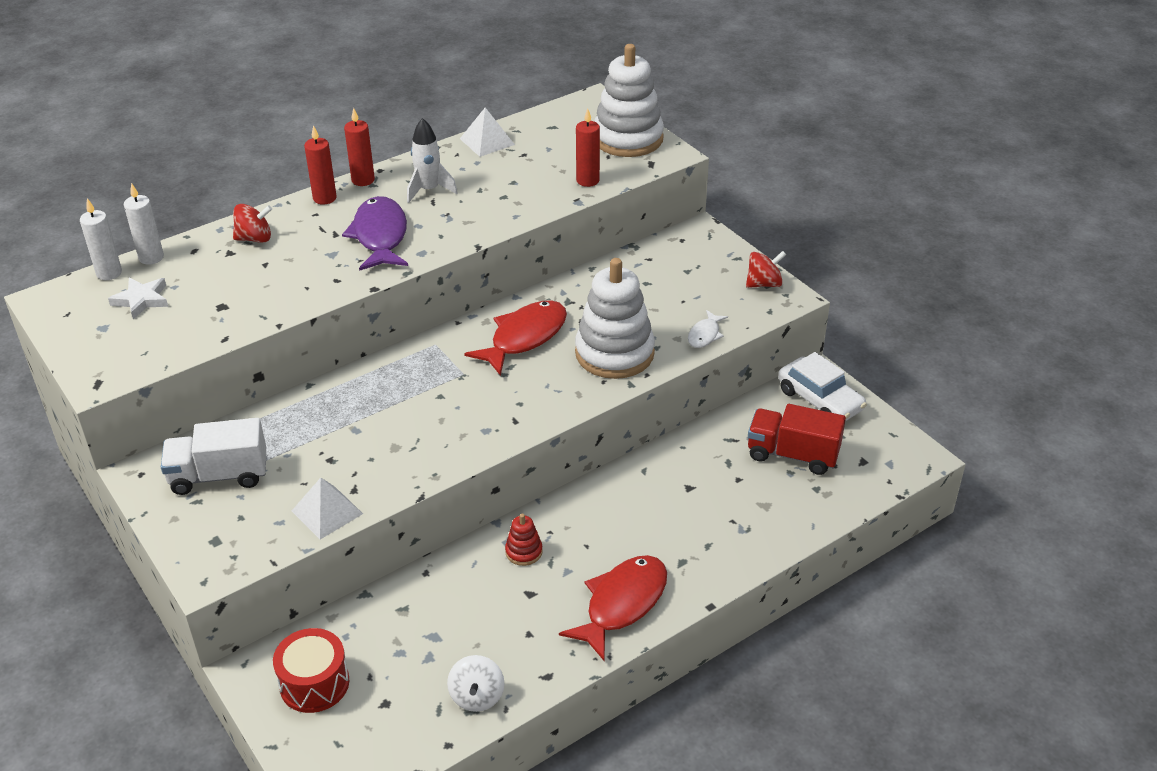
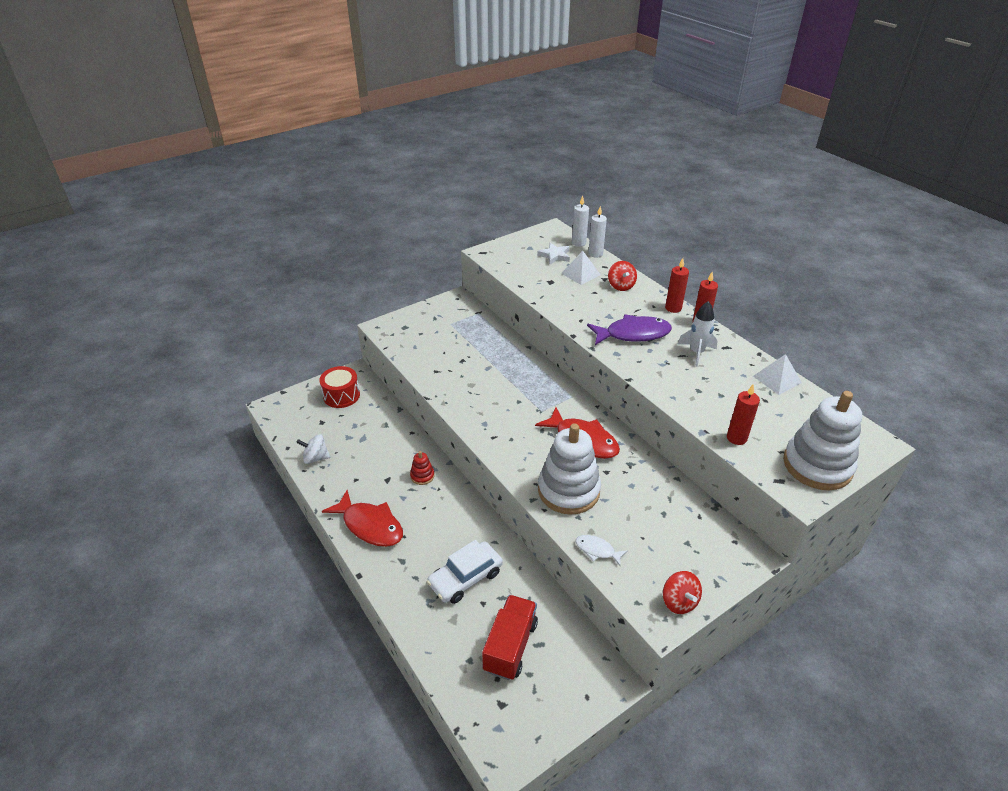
camera: 90 degrees right, 0 degrees up
(219, 475) = (453, 323): white truck -> none
(327, 512) = (419, 362): white pyramid -> white pyramid (580, 274)
(820, 400) = (582, 678): white car -> white car (465, 578)

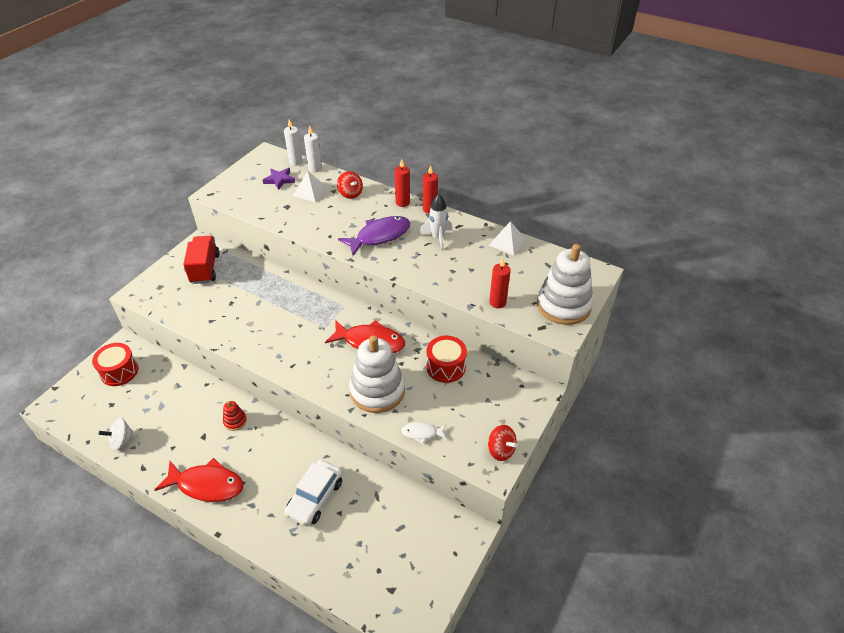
camera: 25 degrees left, 5 degrees up
(510, 646) = (378, 539): red truck -> red truck (205, 268)
(554, 256) = (279, 180): white star -> purple star
(654, 492) = (446, 367): none -> red drum

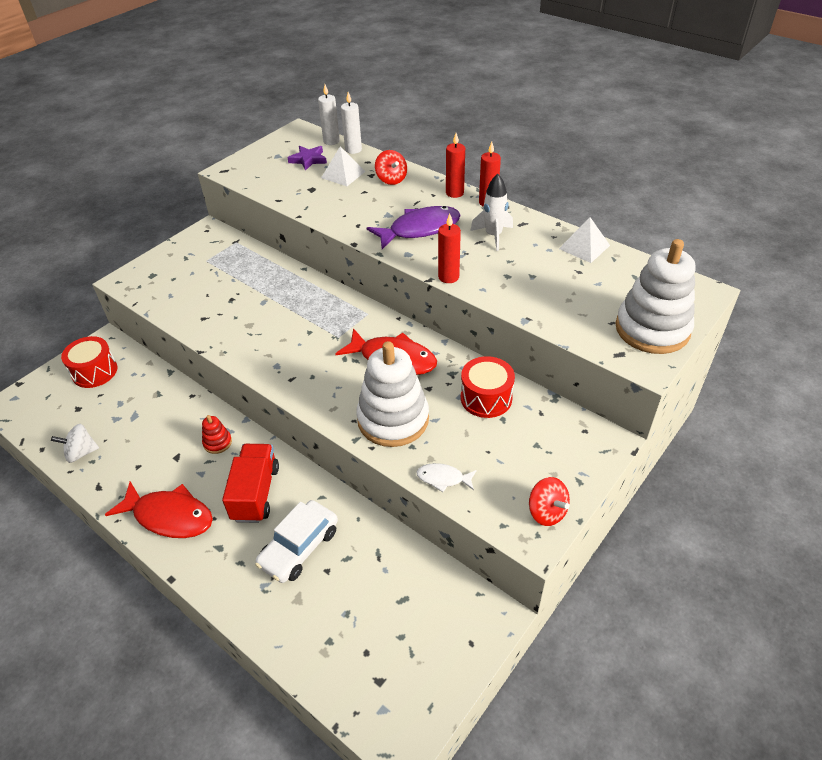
camera: 10 degrees right, 0 degrees up
(205, 268) = (208, 259): red truck -> red truck (255, 493)
(497, 302) = (562, 318): red candle -> red candle (448, 277)

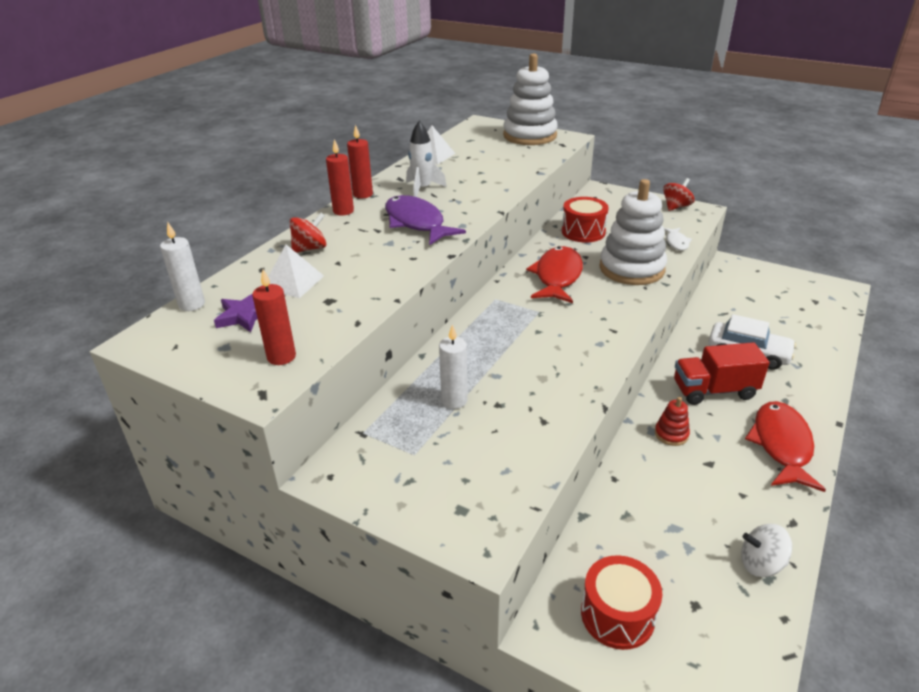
camera: 100 degrees left, 10 degrees down
(81, 453) = (761, 564): white spinning top -> white spinning top turned 120 degrees clockwise
(353, 149) = (224, 283): white candle -> white candle (454, 400)
(448, 277) = (494, 204): red candle -> red candle (281, 357)

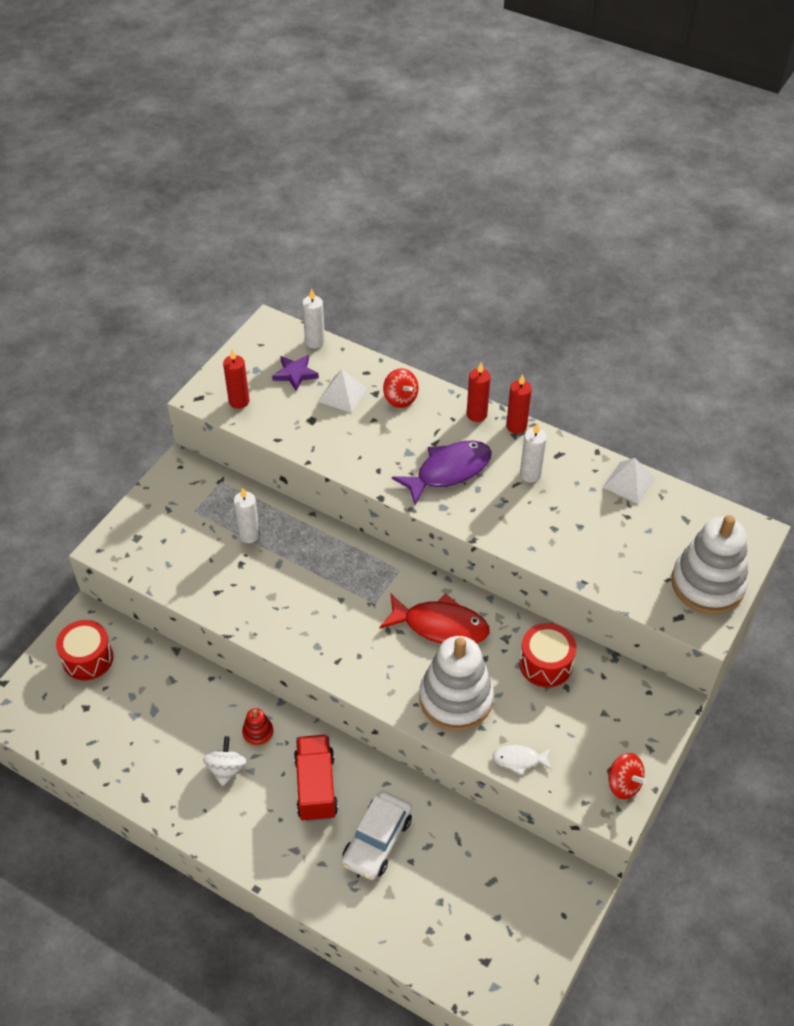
camera: 90 degrees right, 15 degrees up
(422, 189) = (530, 474): white rocket -> white candle
(761, 564) = (110, 761): white spinning top -> white spinning top (226, 769)
(781, 445) = (232, 822): red fish -> none

